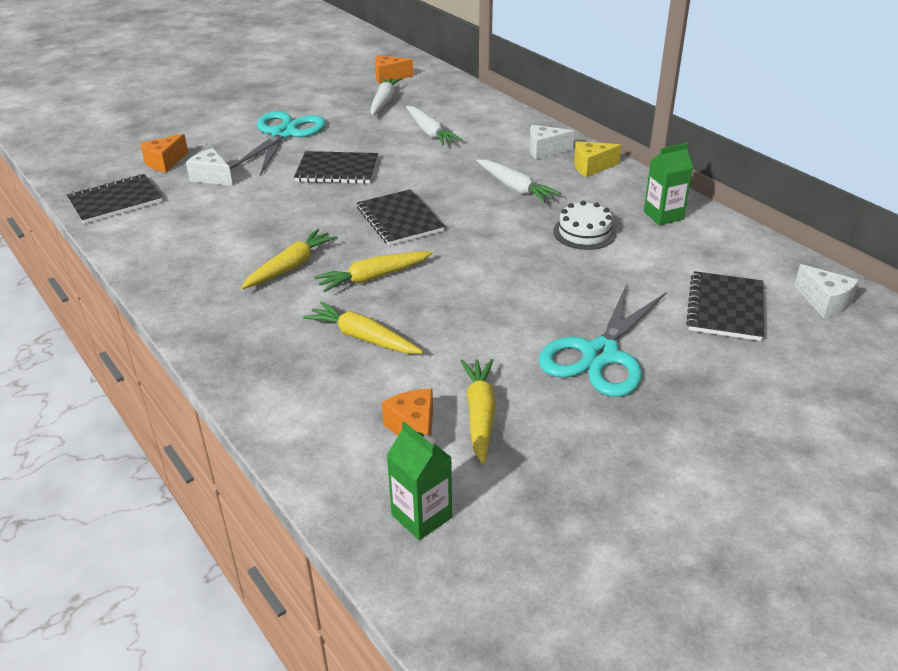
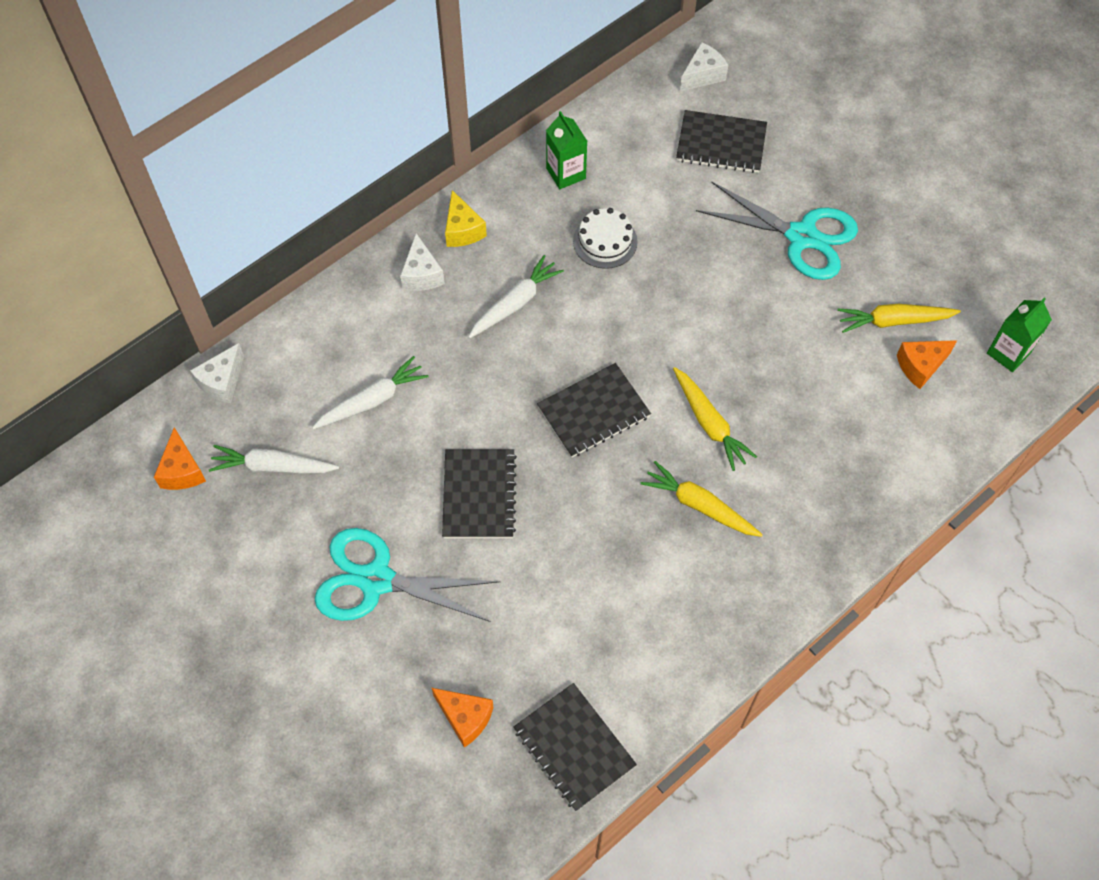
camera: 95 degrees left, 25 degrees up
(212, 177) = (504, 643): white cheese -> white cheese (222, 381)
(363, 337) = (808, 419): yellow carrot -> none

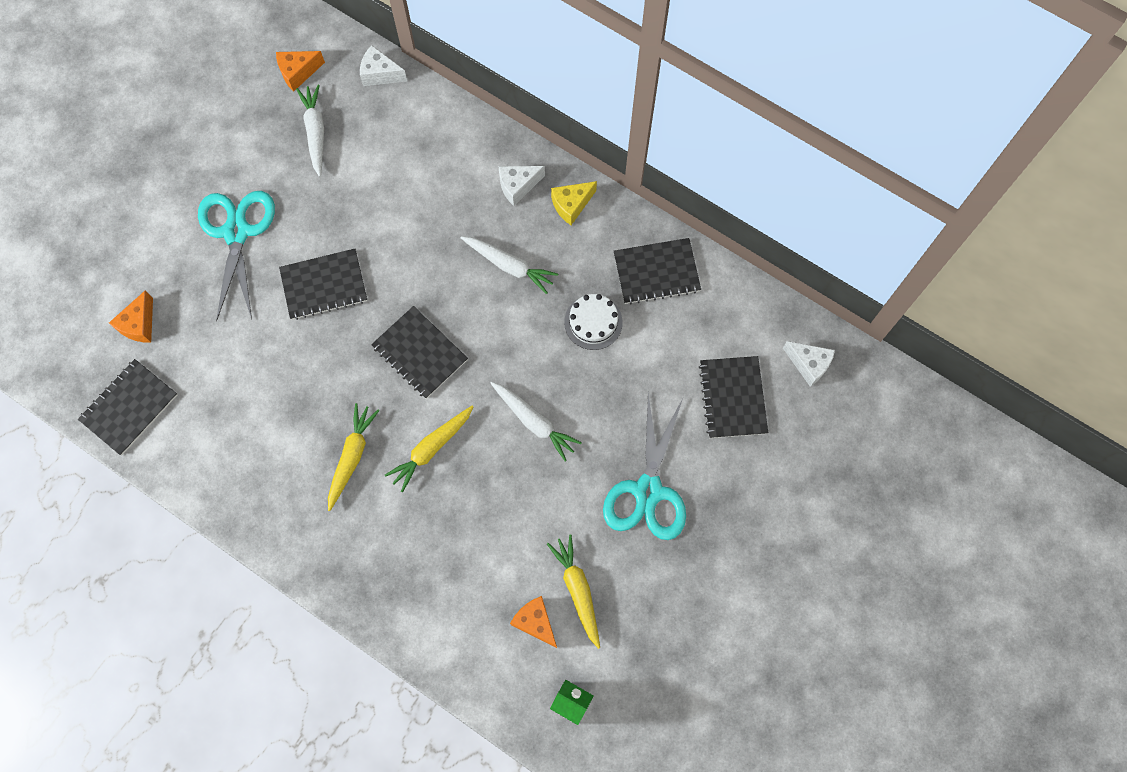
camera: 75 degrees right, 10 degrees up
(372, 400) = (389, 184): white carrot -> white carrot (534, 422)
(566, 173) = (656, 272): green carton -> black notebook

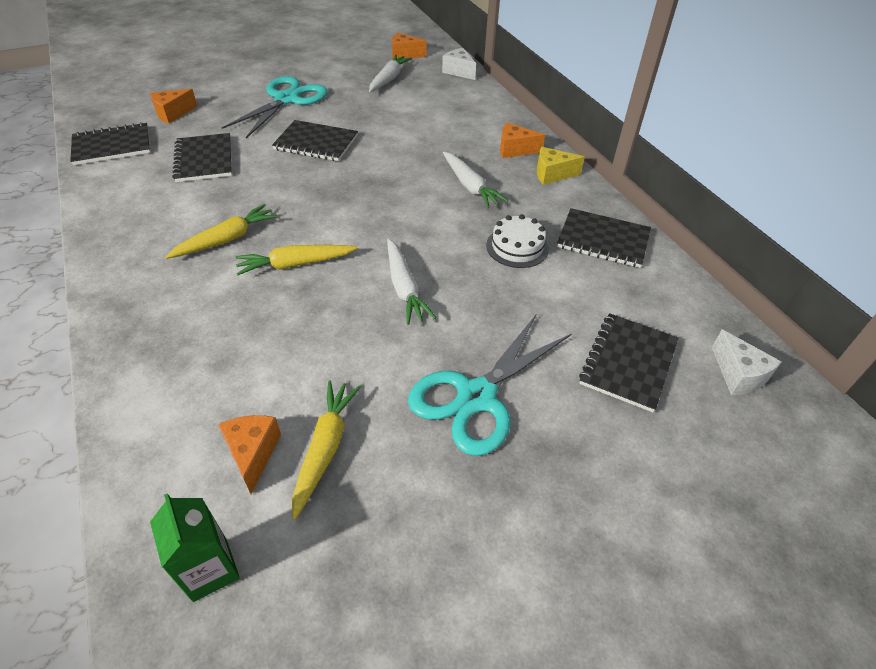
camera: 30 degrees right, 25 degrees down
(420, 353) = (348, 204): black notebook -> black notebook (204, 159)
(518, 186) = (515, 150): white cheese -> orange cheese

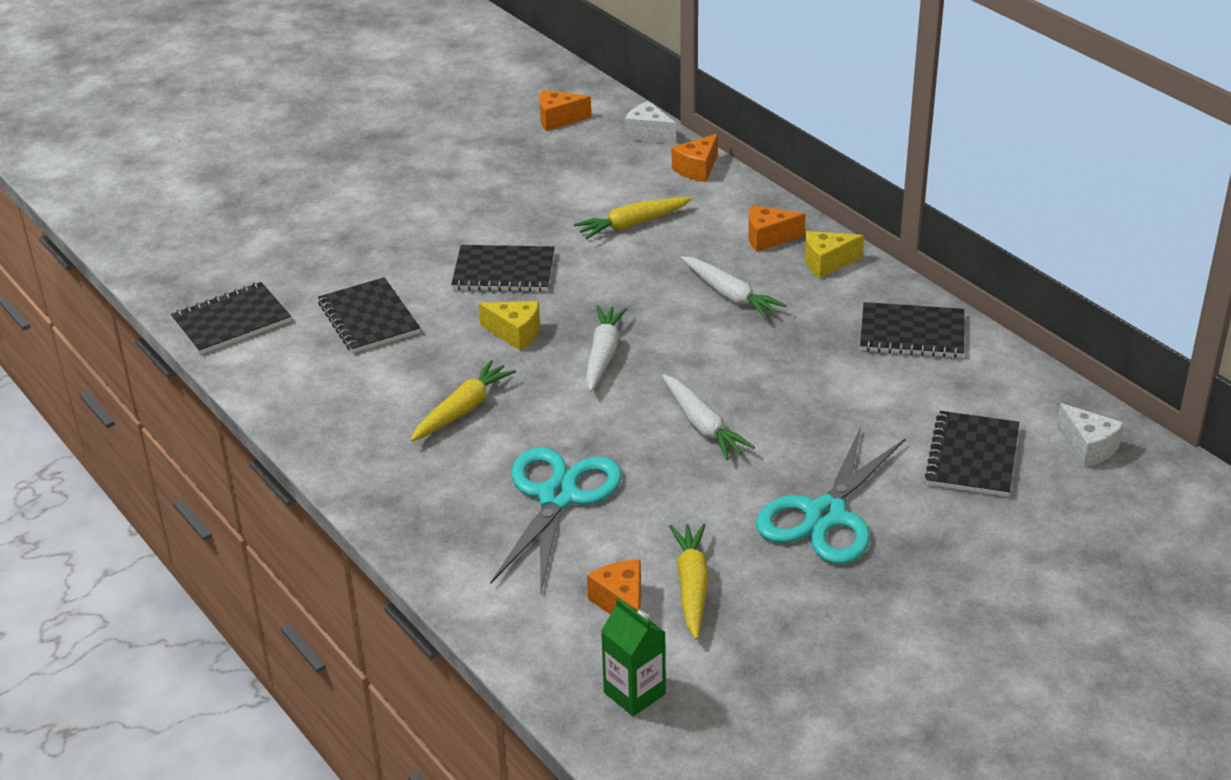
camera: 10 degrees left, 10 degrees down
(173, 113) = (282, 262): orange cheese -> orange cheese (697, 169)
(287, 99) = (428, 216): turquoise scissors -> turquoise scissors (557, 497)
(295, 264) = (563, 422): yellow carrot -> yellow carrot (632, 224)
(299, 188) = (515, 333): none -> yellow cheese
(389, 79) = (555, 162): white carrot -> white carrot (603, 355)
(517, 247) = (814, 358): white cake -> none

